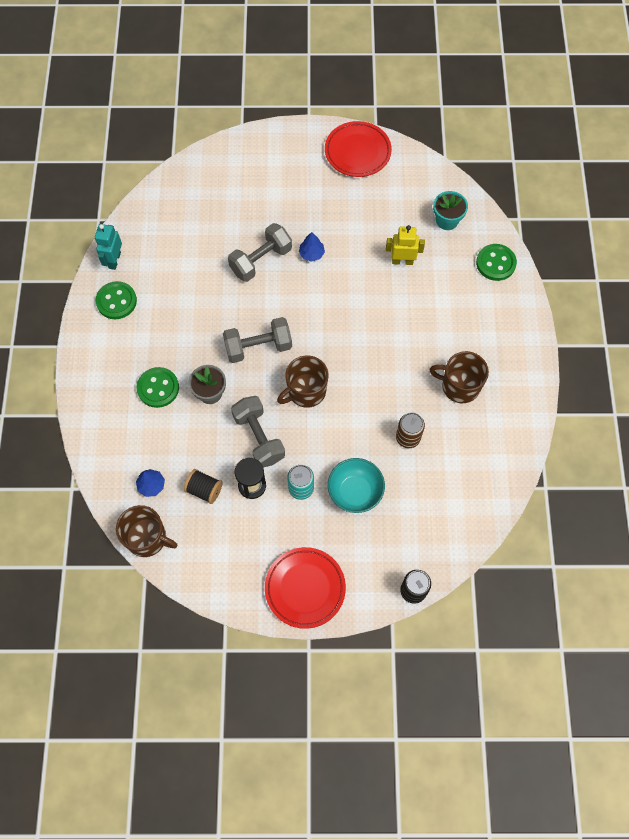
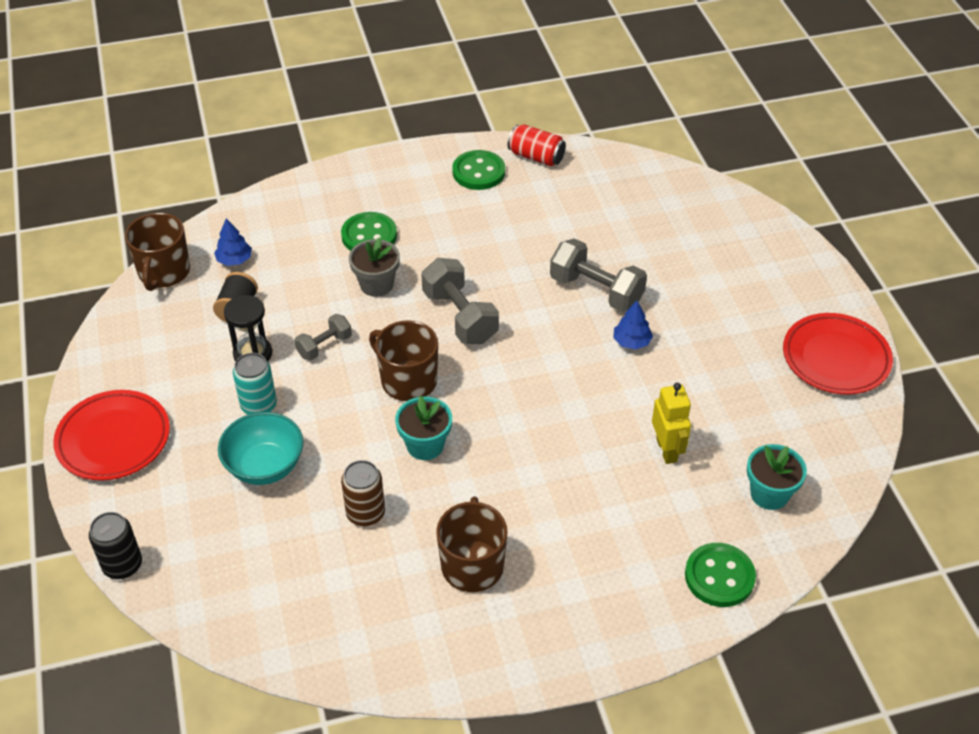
camera: 75 degrees right, 20 degrees down
(114, 260) = (536, 157): turquoise robot -> red can
(259, 437) = (324, 346): grey dumbbell -> grey dumbbell, size x0.58
(363, 392) = (425, 445): none -> turquoise flower pot

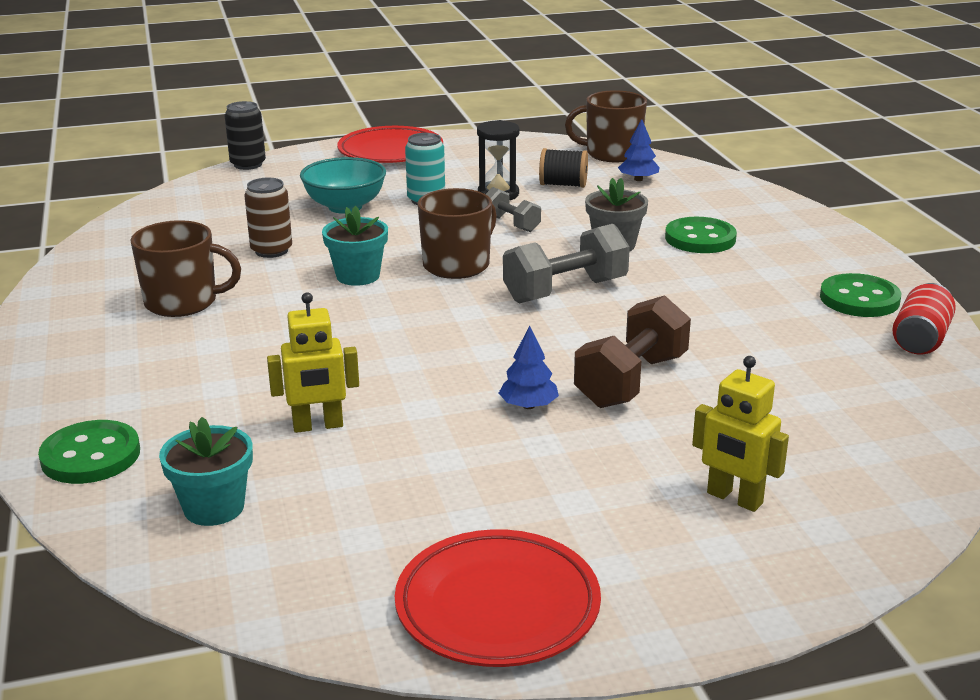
camera: 90 degrees right, 20 degrees down
(596, 291) = (631, 381): grey dumbbell -> brown dumbbell
(724, 260) = (734, 499): none -> yellow robot

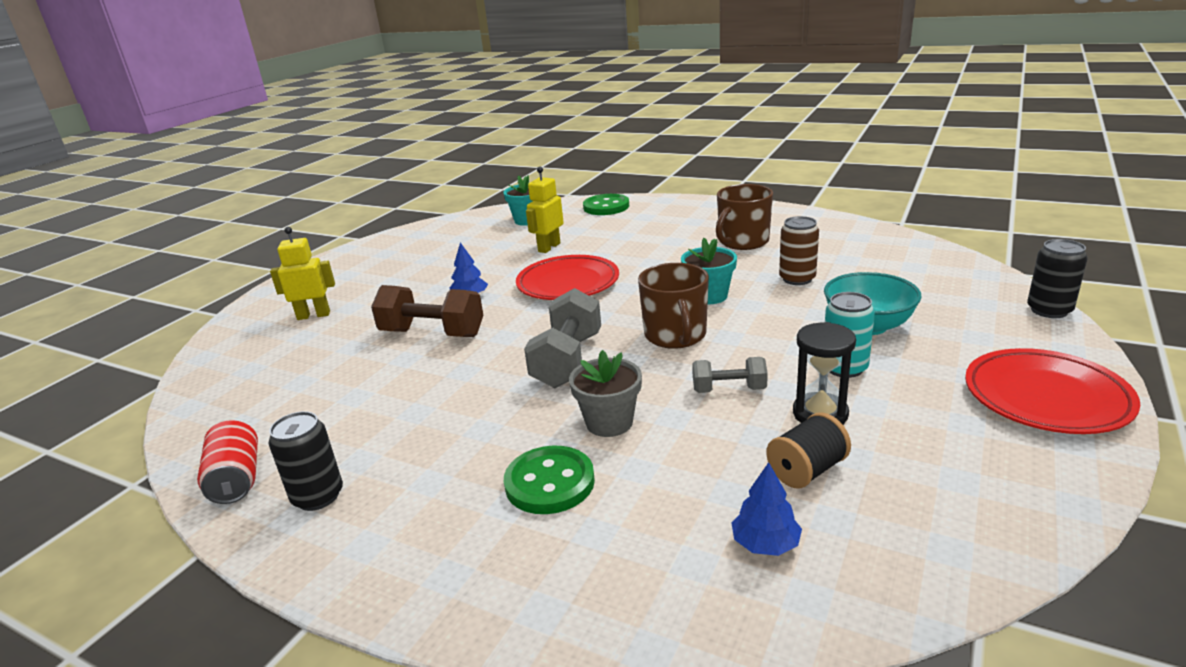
camera: 135 degrees right, 0 degrees up
(497, 606) = (379, 250): red plate -> red plate (568, 284)
(612, 154) = (902, 583): brown mug -> none
(631, 381) = (432, 333): brown dumbbell -> brown dumbbell turned 60 degrees counterclockwise
(859, 299) = (318, 496): green button -> black can

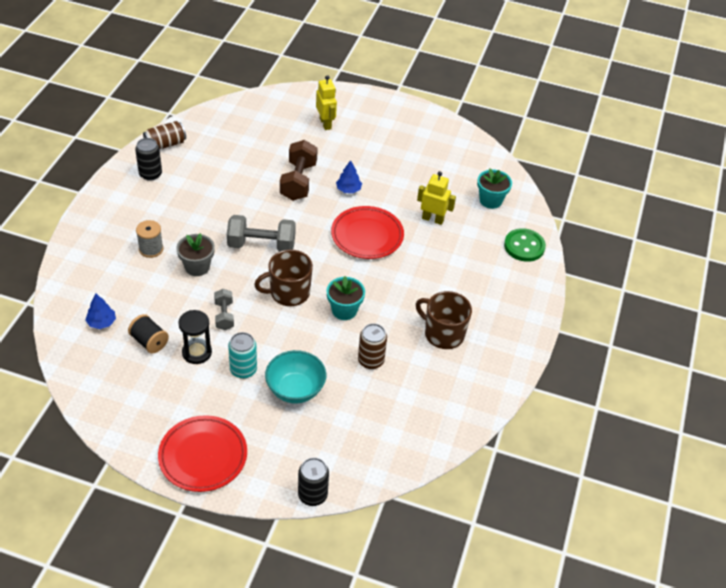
camera: 75 degrees right, 20 degrees up
(237, 479) = (165, 144): red can -> brown can
(549, 482) = (151, 249): green button -> grey spool

